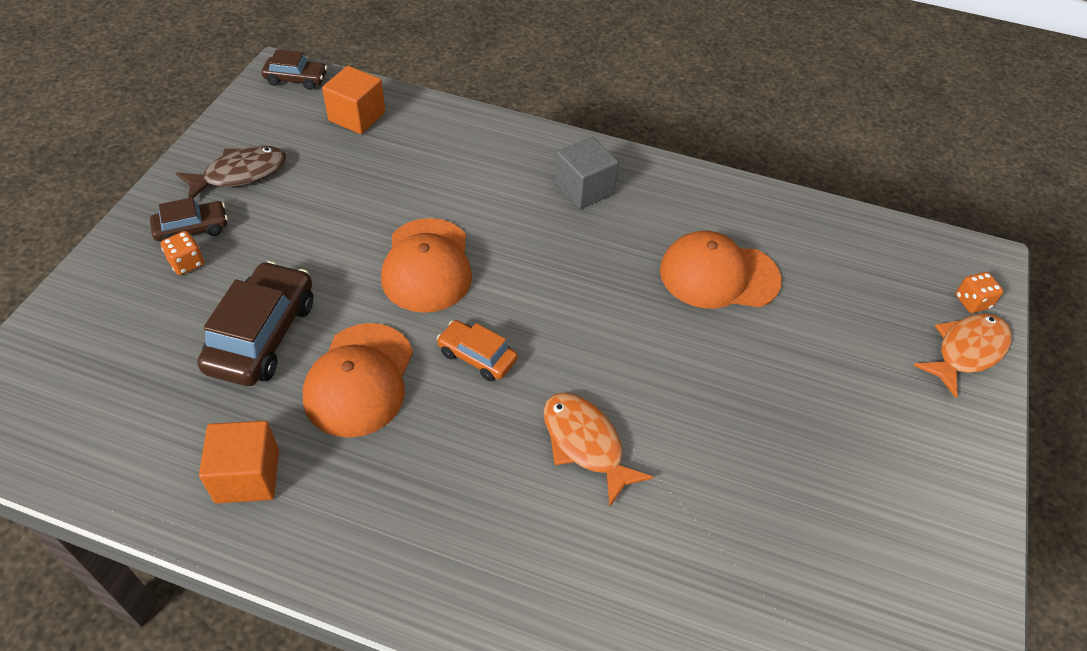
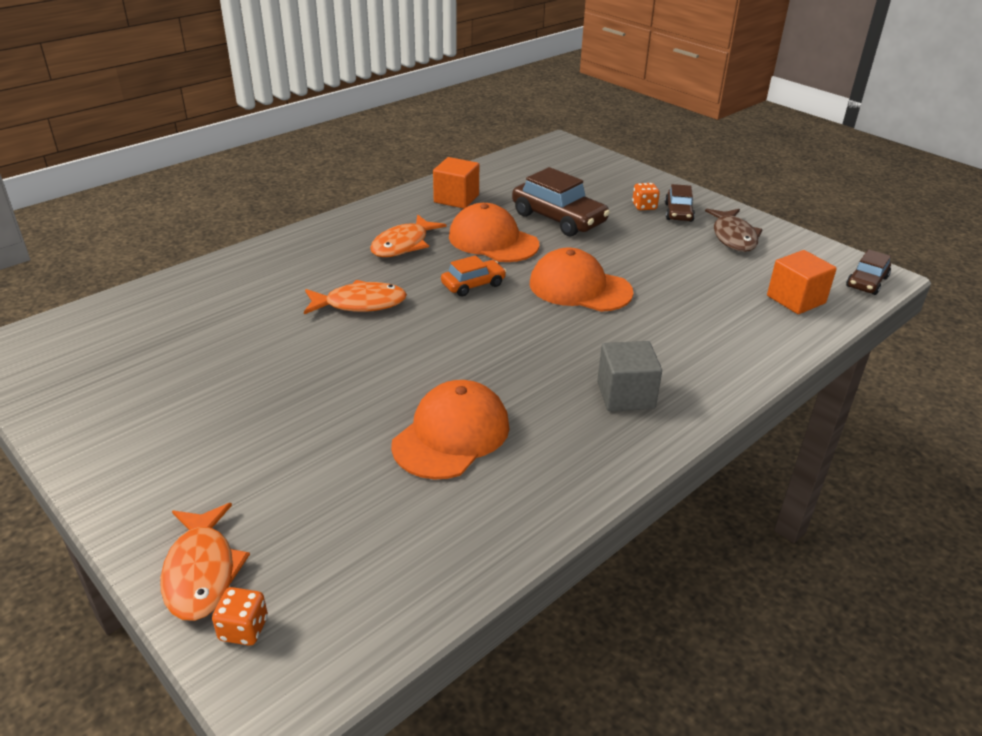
camera: 120 degrees right, 15 degrees down
(423, 473) = (403, 244): none -> orange fish

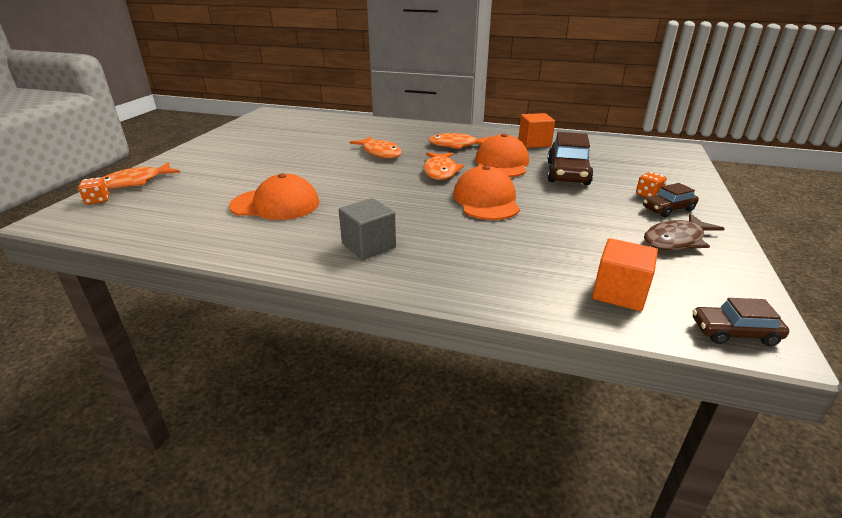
camera: 60 degrees right, 5 degrees down
(473, 284) = (440, 171): orange car -> orange fish

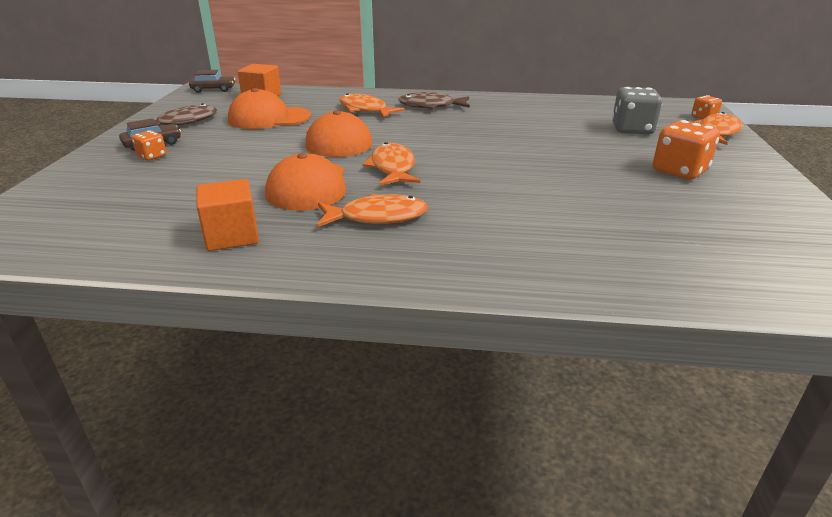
camera: 170 degrees right, 0 degrees up
(200, 191) = (632, 129): none -> grey dice
(241, 156) = (679, 171): none -> orange dice
(275, 204) = (539, 124): orange cap -> orange cap (269, 118)
(368, 245) = (430, 106): grey cube -> brown fish
(380, 153) = (494, 191): orange fish -> orange fish (365, 110)
(567, 173) = (222, 177): brown car -> none

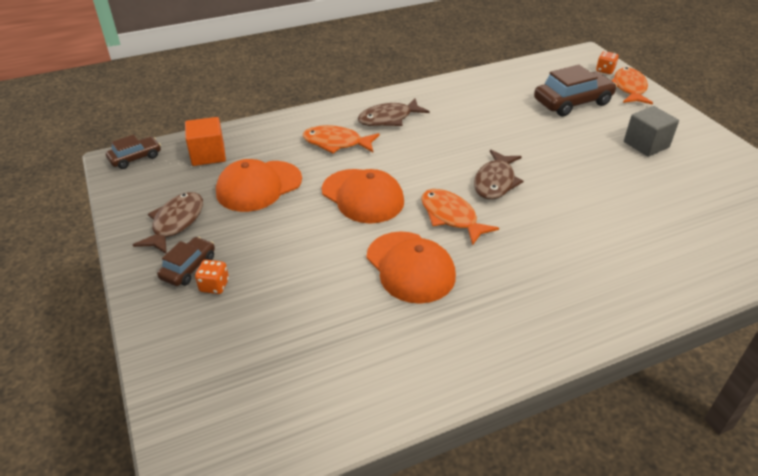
camera: 30 degrees left, 10 degrees up
(232, 236) = (423, 352): orange cube -> none
(377, 217) = (505, 281): orange fish -> none
(469, 158) = (495, 182): none -> brown fish
(632, 129) = (572, 102): grey dice -> brown car
(679, 171) = (646, 144): orange dice -> grey cube

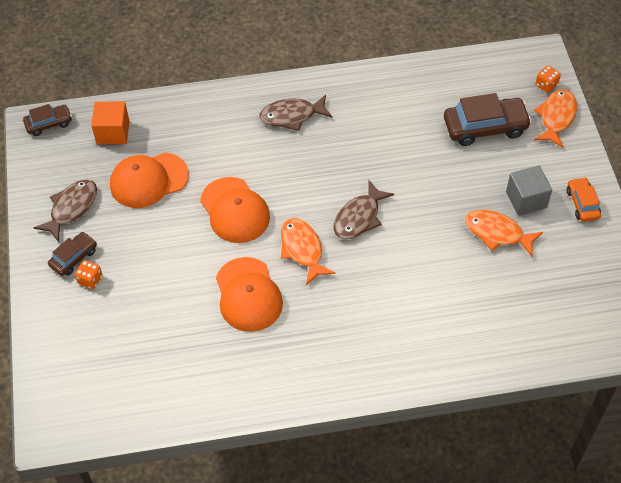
camera: 15 degrees right, 15 degrees up
(336, 143) = (232, 139): orange fish -> orange fish (497, 233)
(698, 140) = (582, 204): none -> orange car

